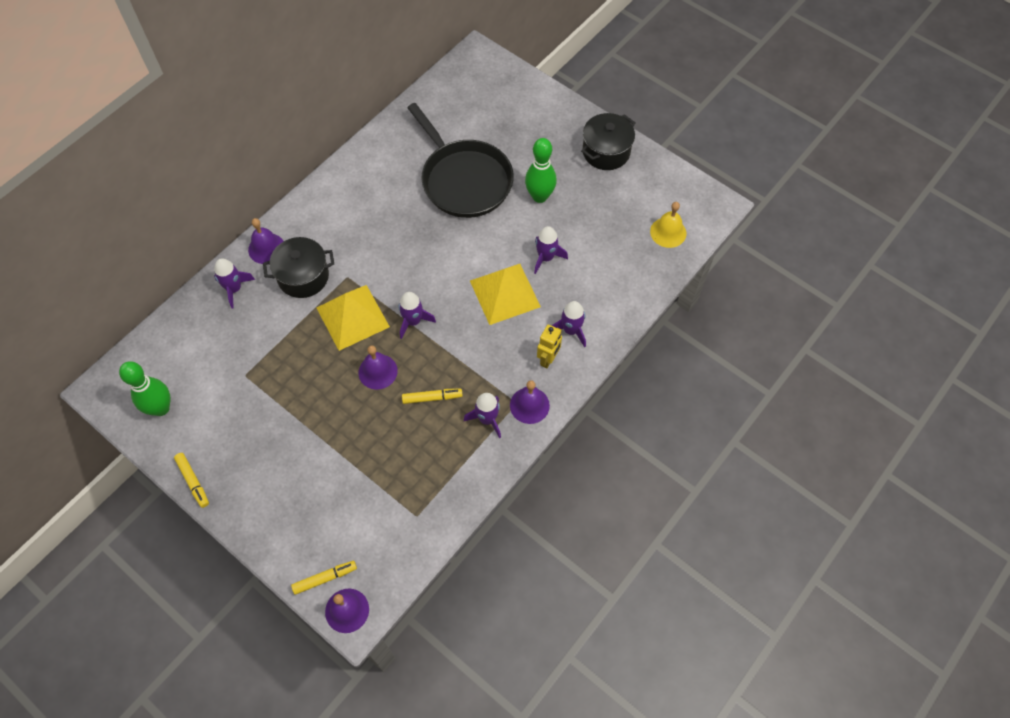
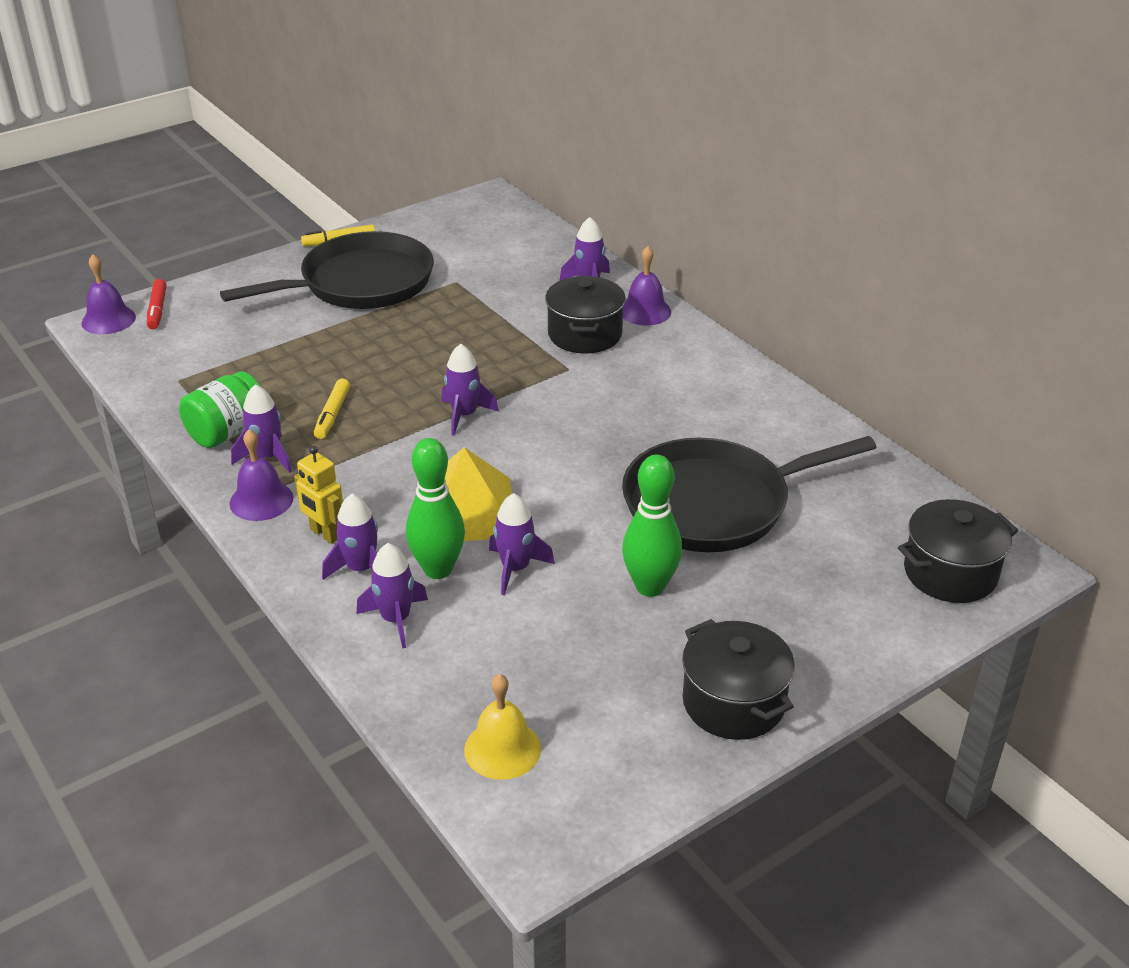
camera: 105 degrees right, 25 degrees down
(161, 408) = (445, 228): green bowling pin -> green bowling pin (438, 569)
(258, 441) = (360, 283): none -> black pan
(325, 578) = (157, 310): yellow marker -> red marker
(352, 317) = (499, 366): yellow pyramid -> none
(378, 371) = (401, 376): purple bell -> none
(467, 455) = (227, 432): none -> green jar
(489, 80) = (950, 573): none -> black pot
(603, 301) = (396, 619): none -> purple rocket

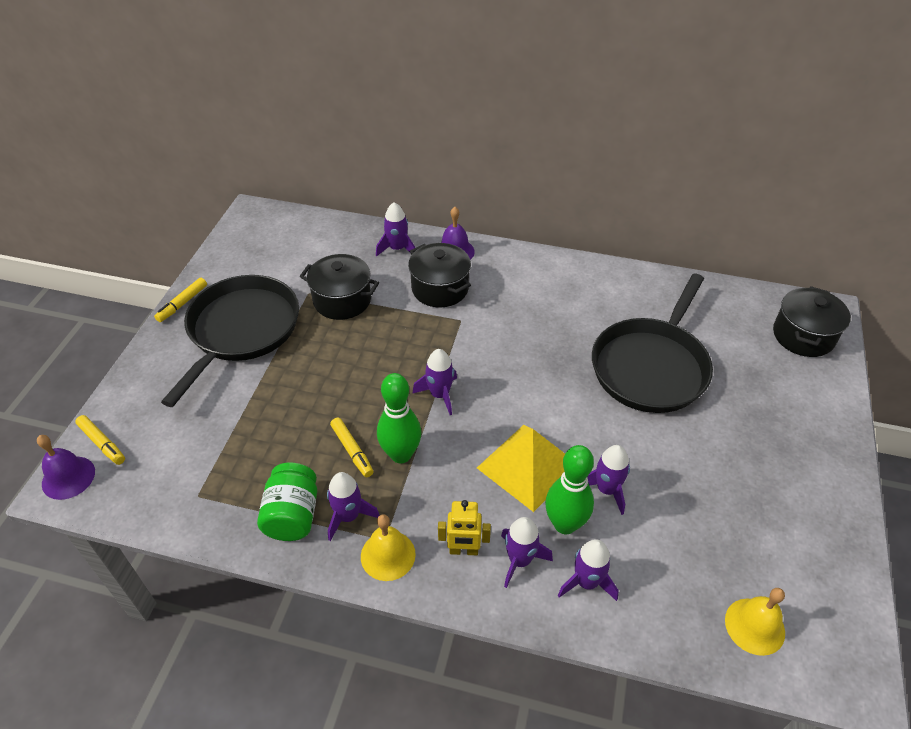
camera: 40 degrees left, 10 degrees up
(157, 310) = (102, 443): red marker -> yellow marker
(261, 500) = (388, 555): purple bell -> yellow bell
(650, 586) = (688, 448): green bowling pin -> green bowling pin (401, 454)
(733, 702) = (816, 494): black pot -> black pot (342, 300)

